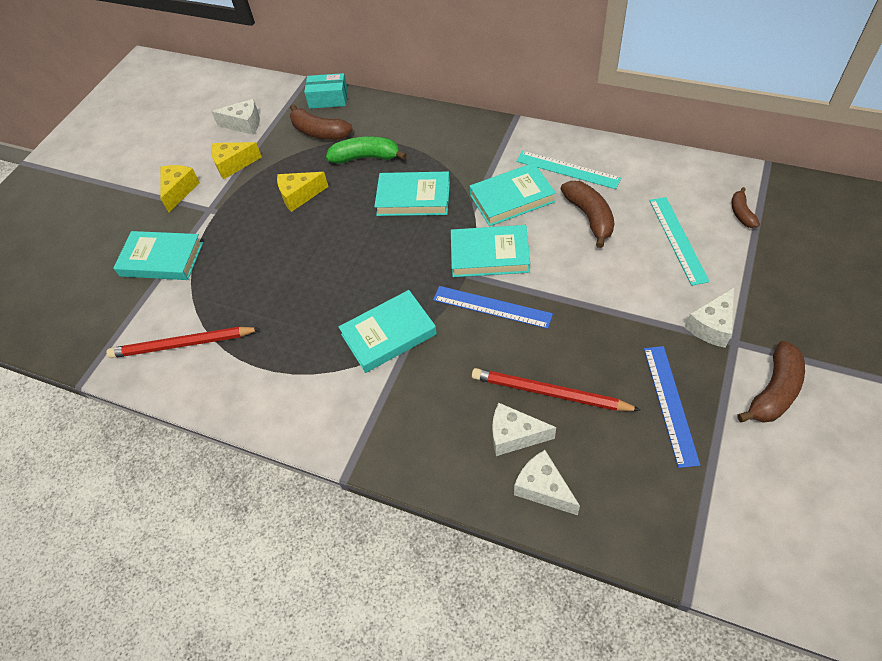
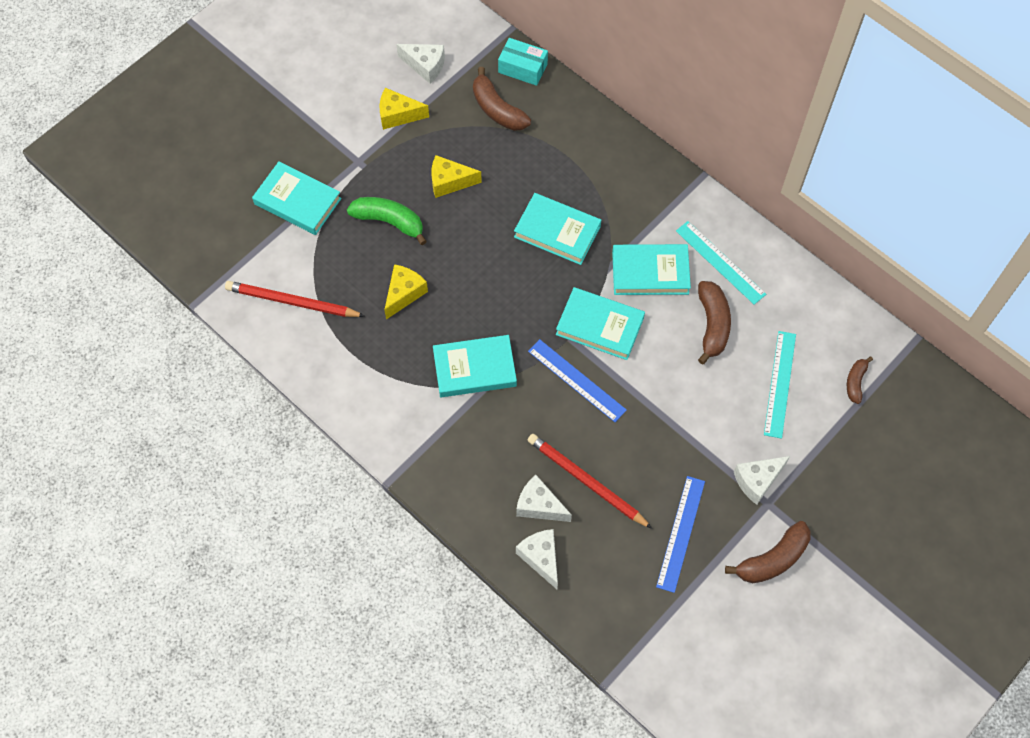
camera: 15 degrees right, 10 degrees up
(179, 191) = (336, 125): yellow cheese -> yellow cheese (404, 294)
(366, 157) = (531, 162): green banana -> green banana (389, 222)

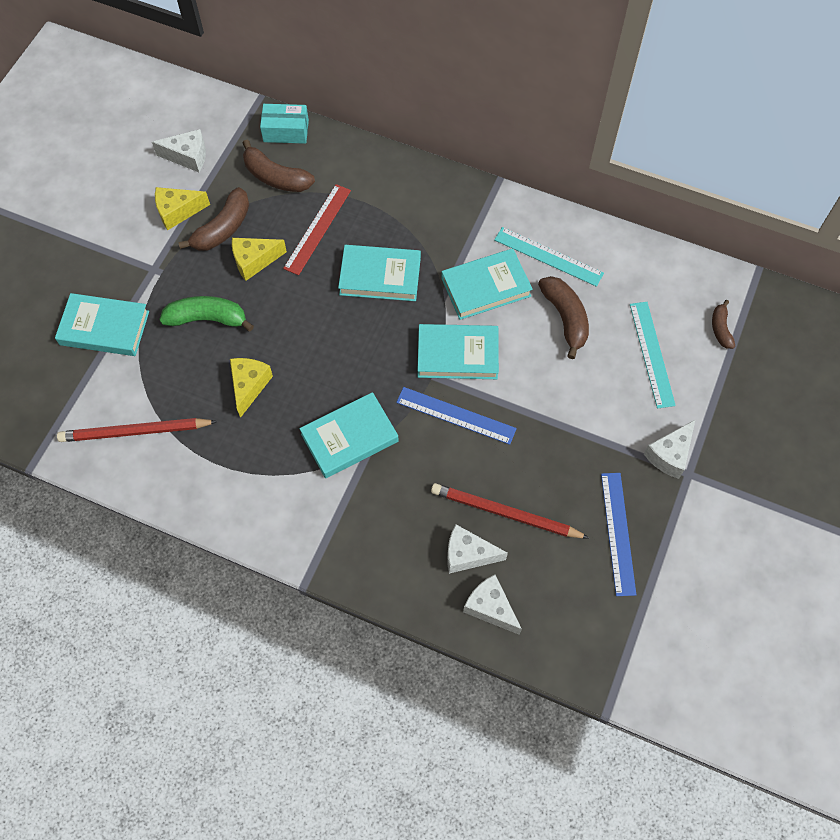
camera: 20 degrees left, 0 degrees up
(517, 170) = (317, 229): none -> red ruler
(772, 559) = (716, 527): brown banana -> brown banana (223, 228)

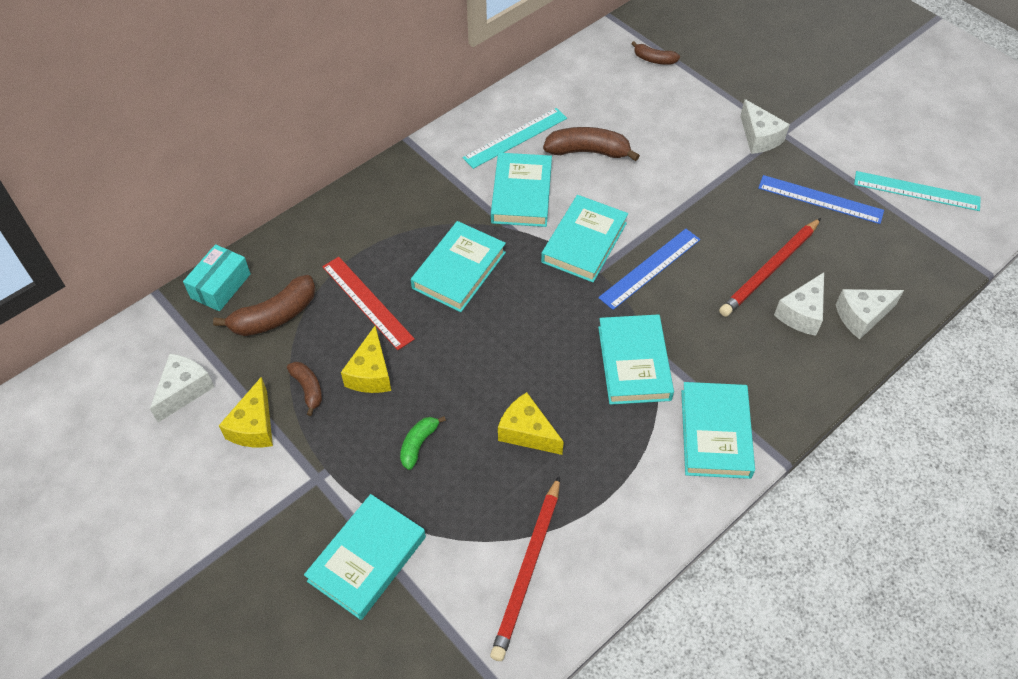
camera: 65 degrees left, 10 degrees down
(207, 319) = (418, 444): green banana -> green banana, size x0.58
(223, 228) = (308, 389): brown banana -> brown banana, size x0.58
(308, 522) = (715, 433): none -> turquoise book
(651, 354) = (655, 110): turquoise ruler -> turquoise ruler (916, 191)

